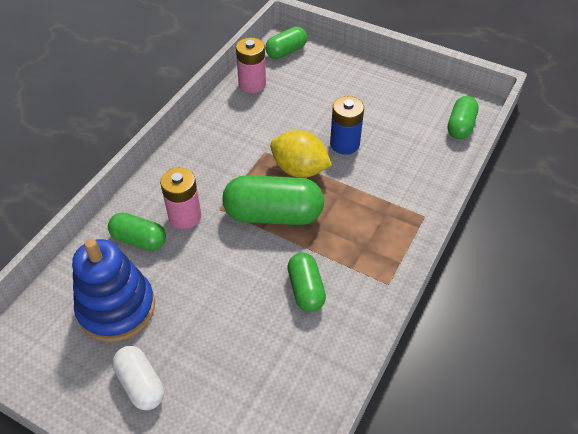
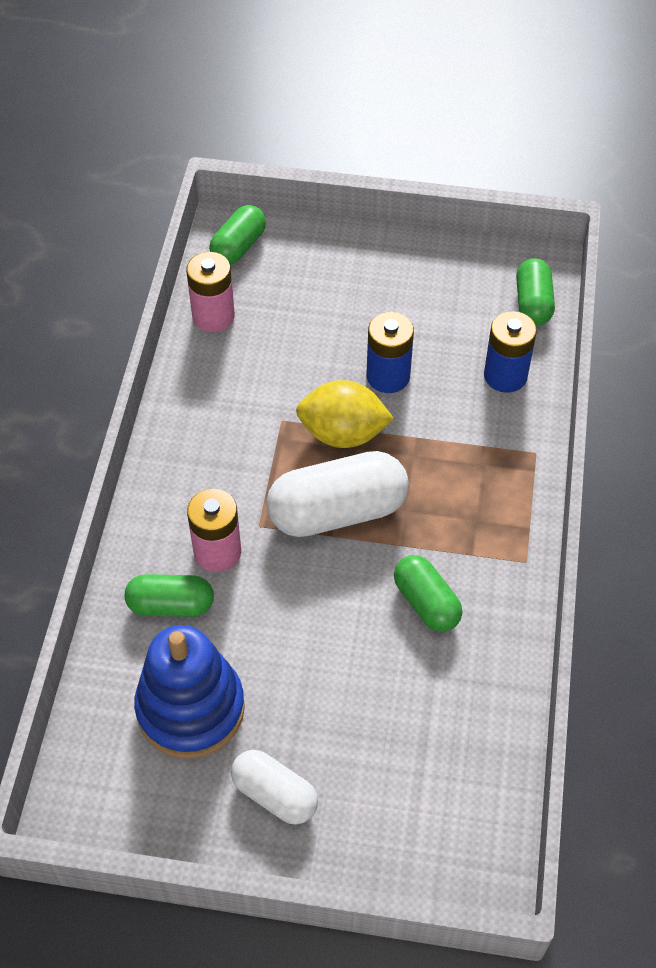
camera: 20 degrees left, 5 degrees up
(273, 214) = (337, 511): green capsule -> white capsule
(423, 164) = (505, 376): none -> blue battery

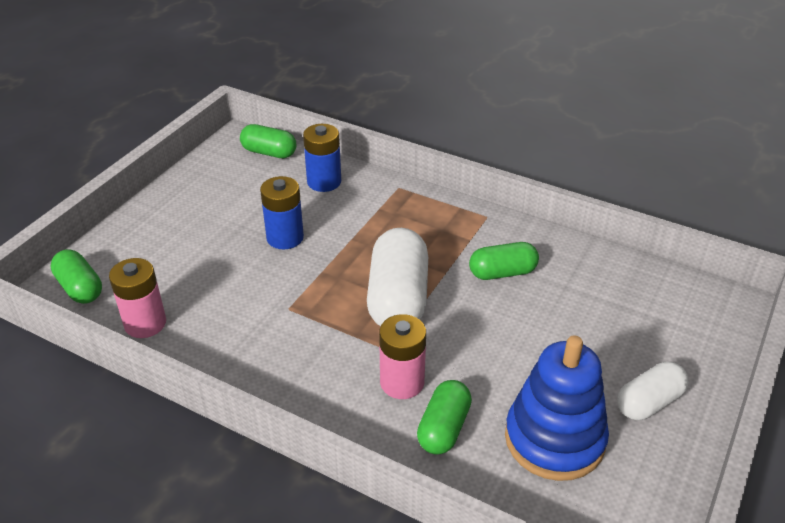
camera: 70 degrees left, 15 degrees down
(343, 434) = (324, 276): yellow lemon -> none

